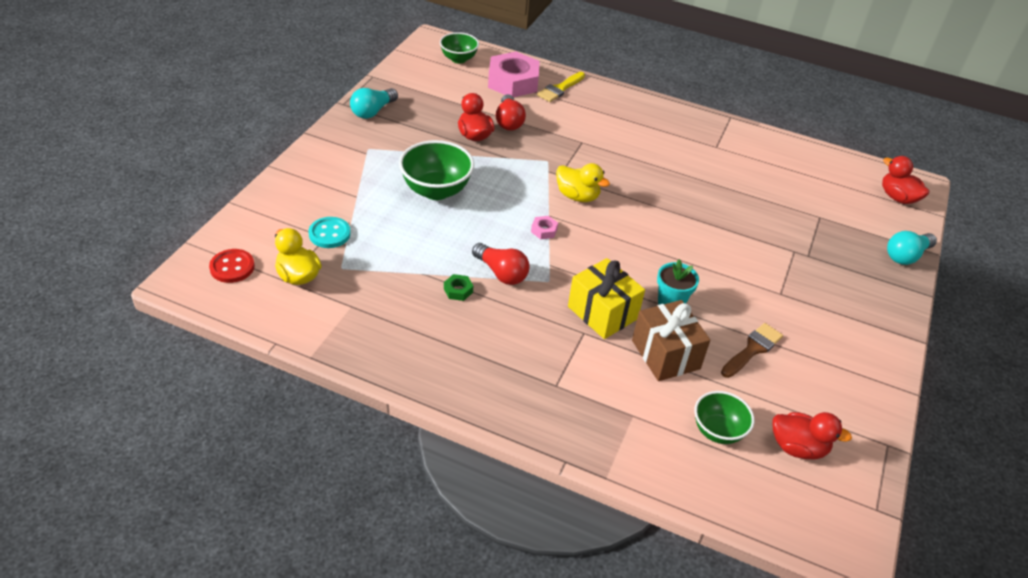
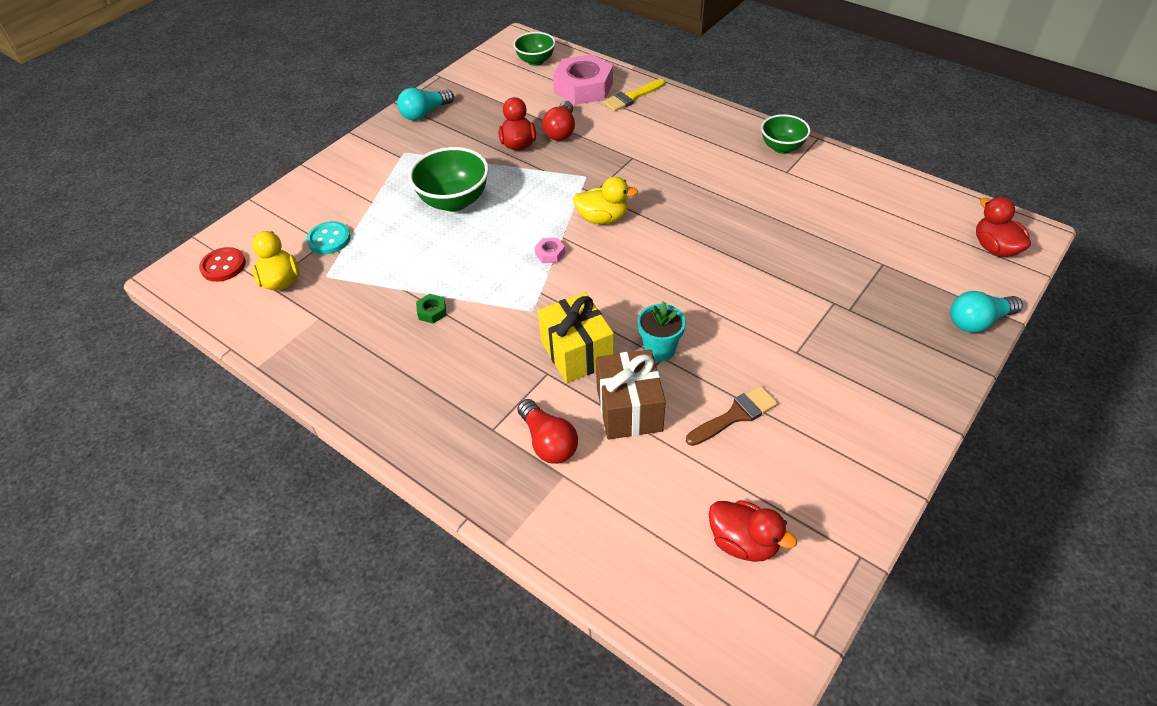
camera: 20 degrees right, 5 degrees up
(501, 273) = (485, 297): red light bulb -> red light bulb (548, 442)
(577, 196) = (602, 218): yellow duck -> yellow duck turned 45 degrees counterclockwise
(717, 431) = (654, 508): green bowl -> green bowl (782, 147)

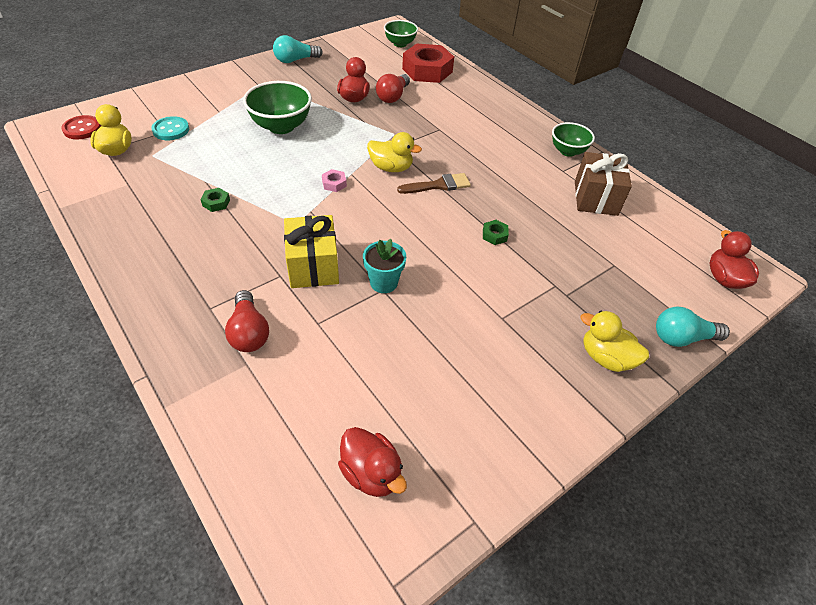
camera: 10 degrees right, 0 degrees up
(583, 87) = (427, 70): pink nut -> red nut
(629, 409) = (331, 324): brown gift -> brown gift (595, 198)
(631, 97) = (462, 86): yellow brush -> none
(735, 415) = (421, 357): brown brush -> brown brush (438, 185)
(748, 265) = (494, 235): none -> green nut
(914, 363) = (605, 357): none -> yellow duck

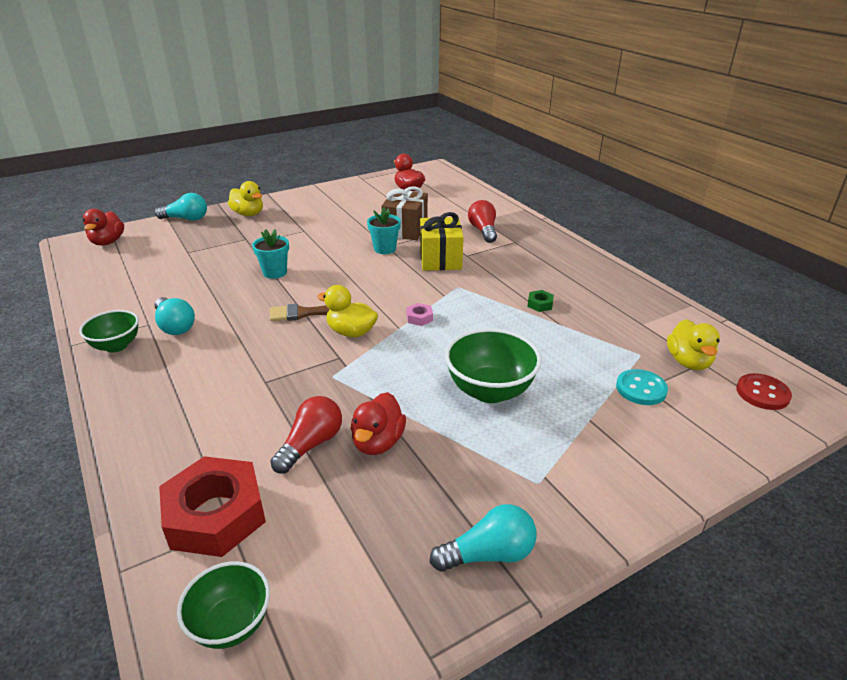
camera: 170 degrees left, 15 degrees down
(494, 235) = (275, 272): green nut -> turquoise flower pot
(539, 169) = (175, 326): none -> turquoise light bulb
(595, 198) = (144, 297): brown gift -> brown gift (405, 229)

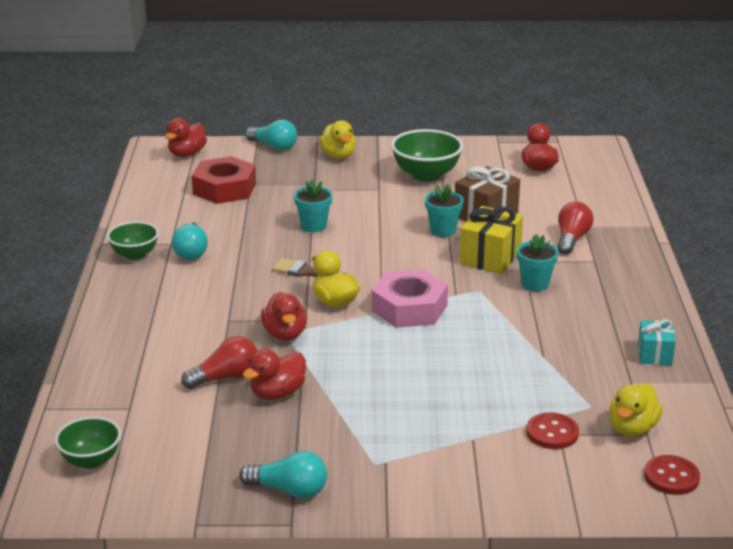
camera: 30 degrees right, 5 degrees down
(216, 515) = (124, 398): red nut -> red nut (224, 189)
(332, 377) = (285, 334): none -> red duck
(419, 318) = (409, 308): pink nut -> pink nut, size x2.47
(490, 391) = (409, 388): green bowl -> green bowl (426, 175)
(493, 270) = (535, 284): none -> turquoise flower pot
(540, 304) = (544, 331): green nut -> none
(632, 297) = (654, 354): none -> turquoise gift
(641, 389) = (552, 433): turquoise button -> red button

